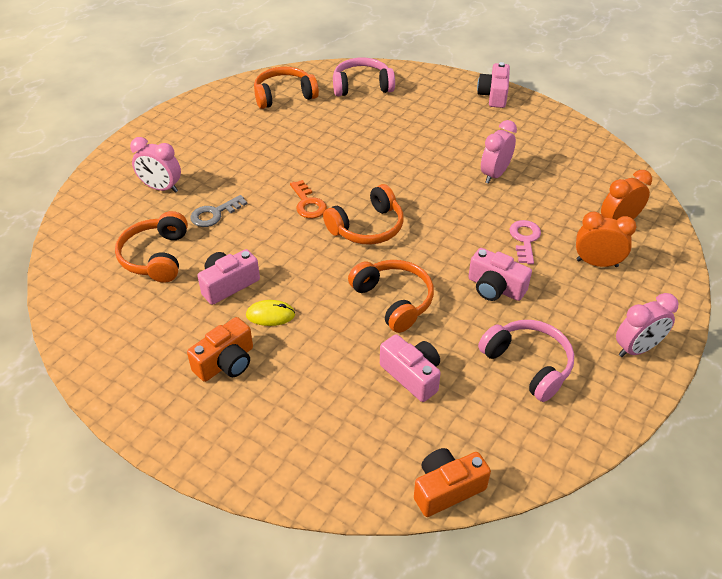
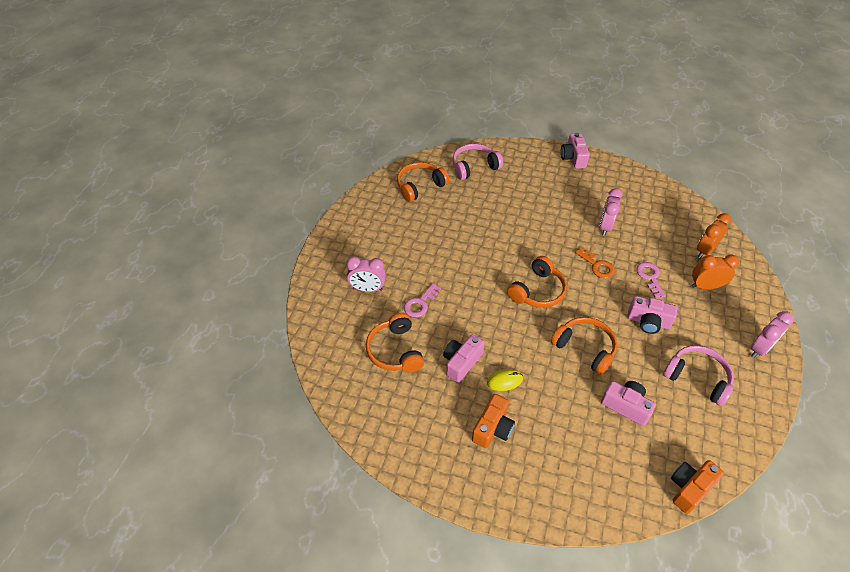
camera: 15 degrees left, 5 degrees up
(214, 214) = (420, 303): grey key -> pink key
(308, 204) = (485, 279): orange key -> orange key (597, 266)

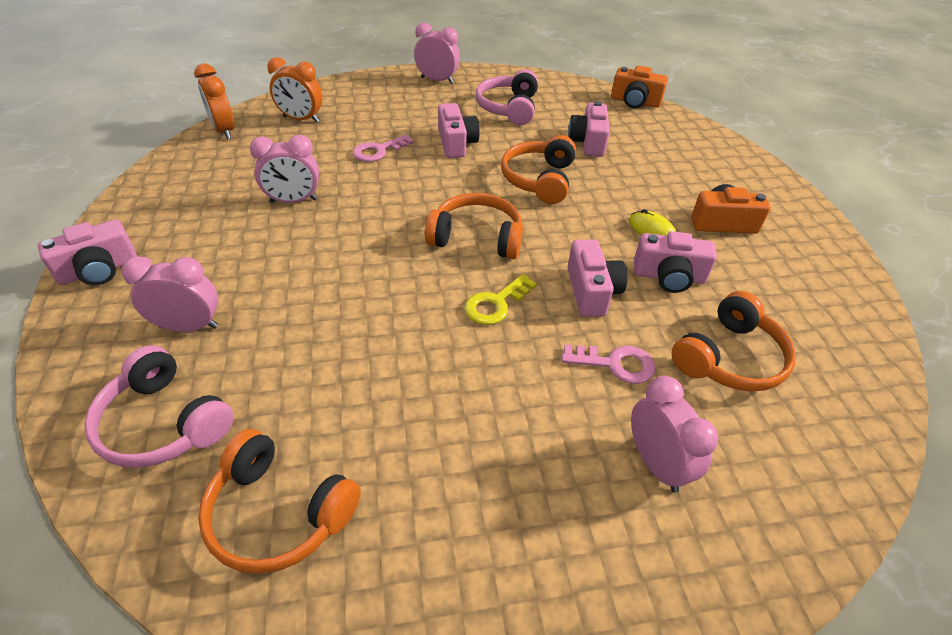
camera: 120 degrees left, 5 degrees down
(470, 320) = (591, 291): none -> pink camera
(482, 277) = (495, 304): none -> yellow key
(522, 178) = (189, 326): none -> pink clock
(597, 266) = (385, 194): orange key -> none
(705, 286) = (367, 114): orange clock -> orange clock (224, 131)

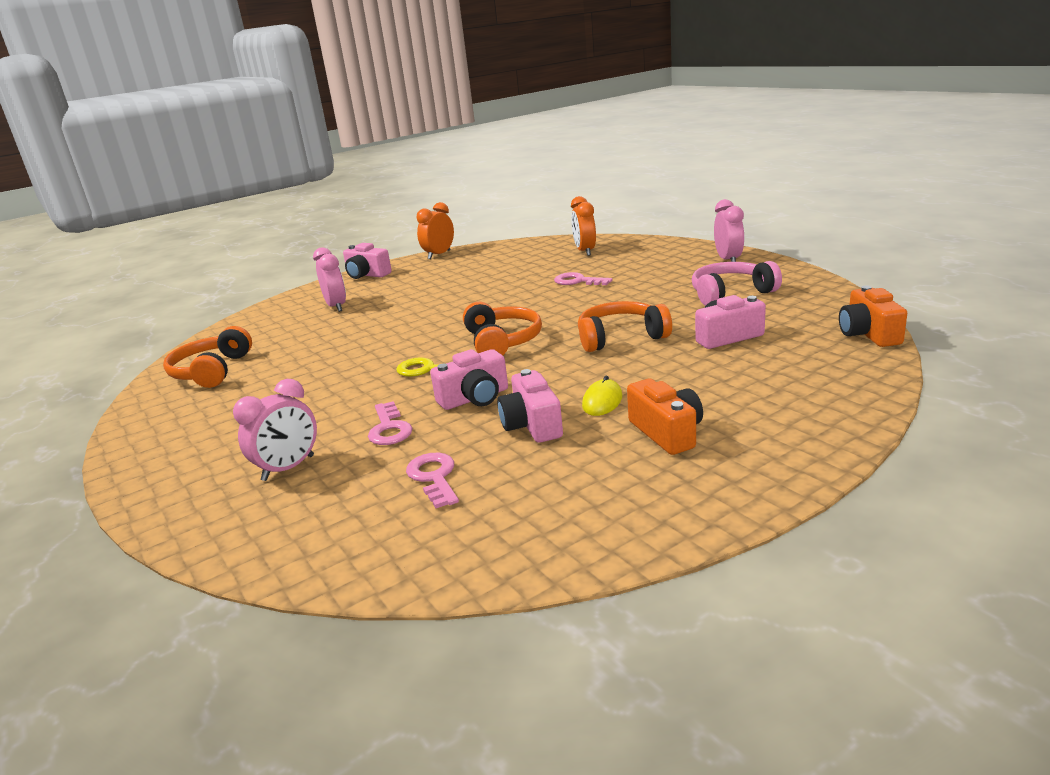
camera: 70 degrees right, 20 degrees down
(163, 423) = (262, 328): pink headphones -> none
(224, 131) = (537, 243): orange clock -> orange clock (439, 255)
(293, 201) = (480, 284): pink clock -> none
(456, 143) = (631, 296): pink camera -> none
(730, 358) = (434, 477): orange headphones -> pink key

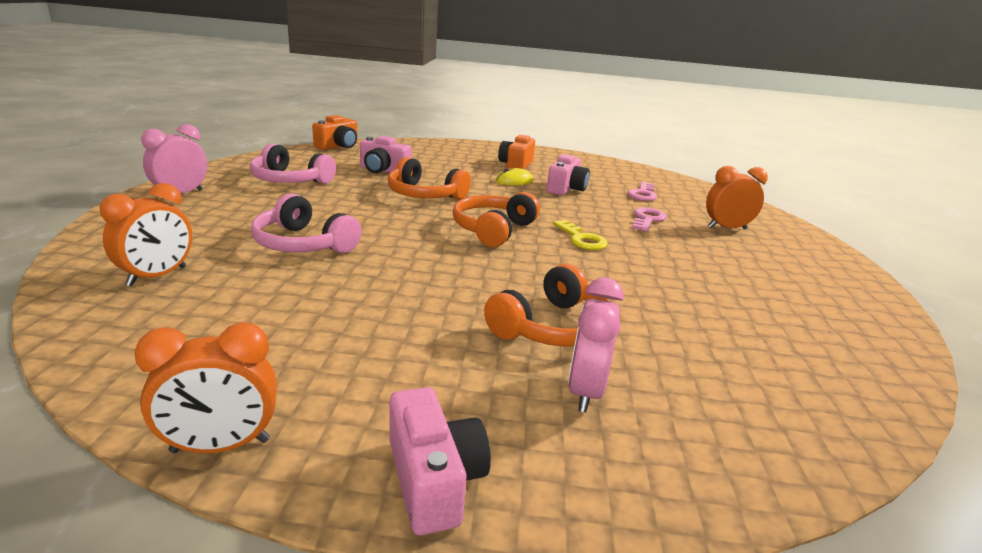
camera: 145 degrees left, 0 degrees up
(211, 371) = (815, 353): orange headphones -> orange headphones (552, 327)
(288, 468) = (726, 228): pink clock -> orange clock
(475, 398) = (575, 210): pink camera -> none
(578, 281) = (303, 244): pink key -> pink headphones

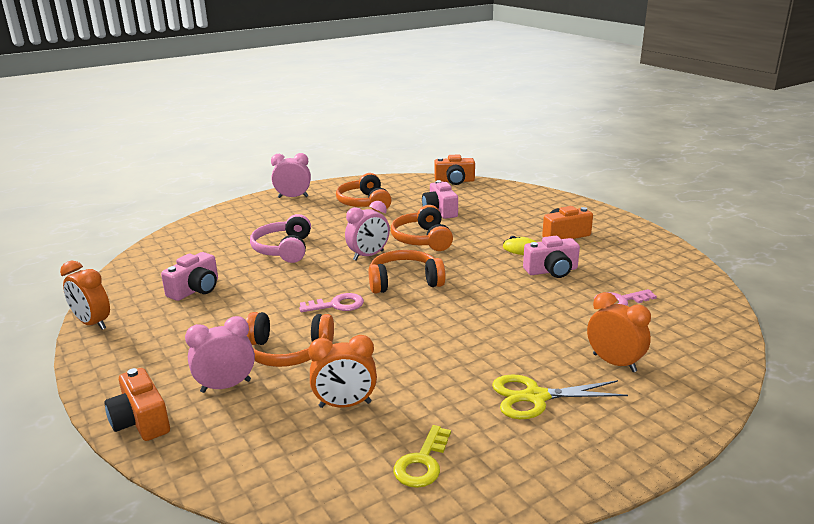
camera: 55 degrees right, 0 degrees up
(157, 276) = (199, 243): orange clock -> orange clock (345, 405)
(290, 180) = (364, 203): pink headphones -> orange headphones
(410, 221) = (368, 255): none -> pink clock
(434, 479) = (111, 374): pink camera -> pink camera (195, 289)
(581, 239) = (448, 313): yellow key -> yellow key (422, 463)
(609, 492) = (141, 421): none -> orange camera
(647, 219) = (552, 323): pink key -> pink key (337, 305)
(753, 266) = (536, 397): none -> yellow scissors

